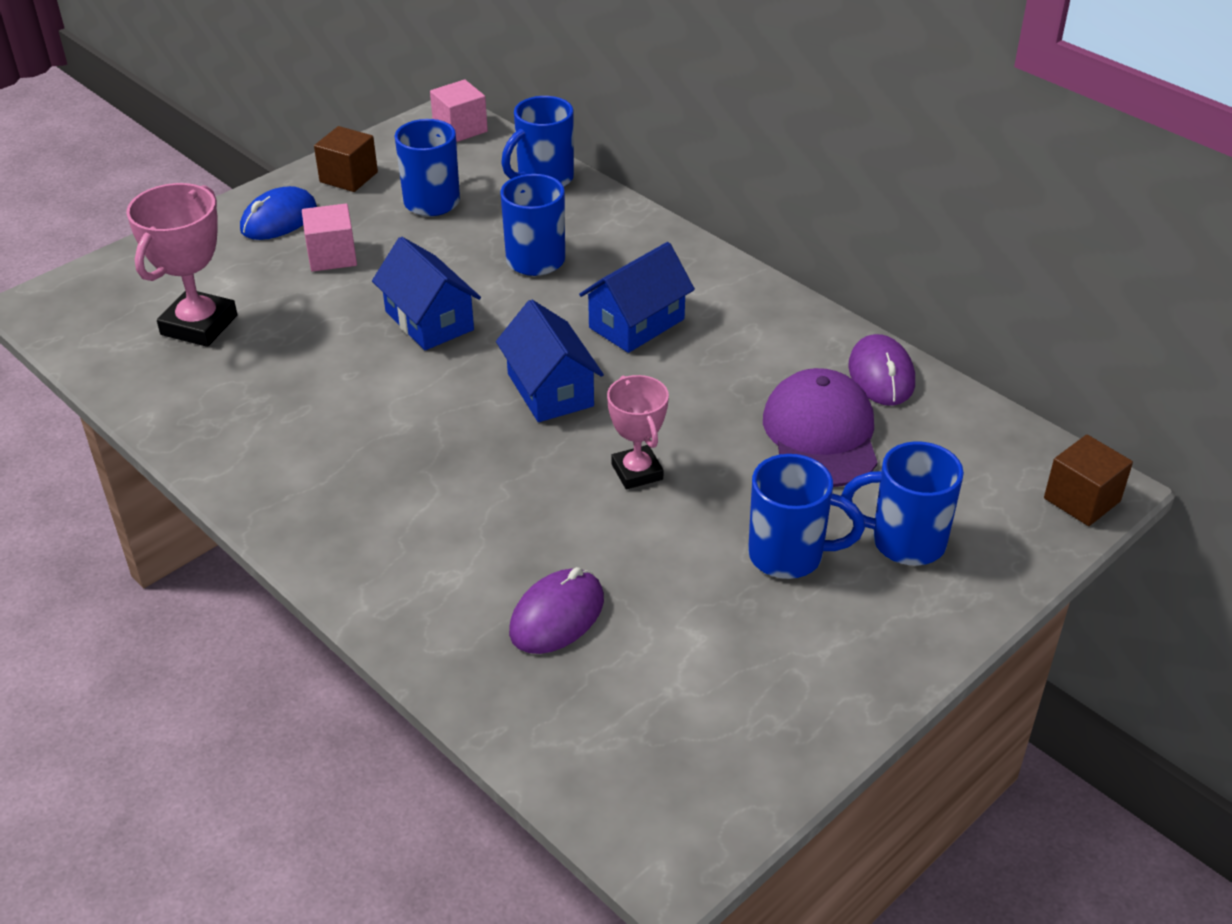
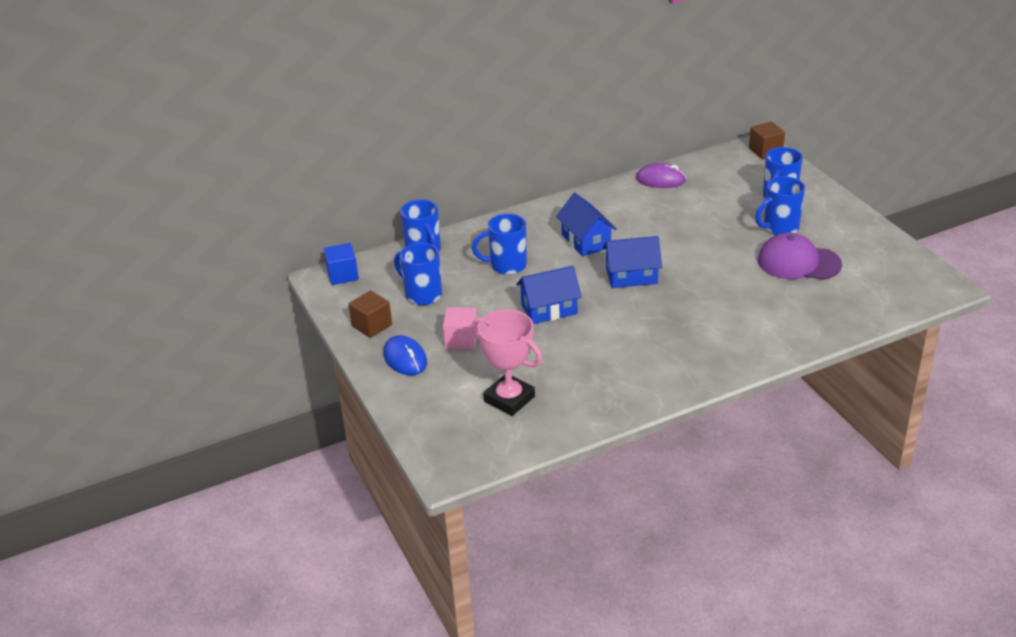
camera: 70 degrees left, 5 degrees down
(460, 129) = (342, 275): pink cube -> blue cube
(557, 616) = (803, 297): purple mouse -> none
(637, 472) = (707, 259): pink trophy -> none
(789, 555) = (779, 228): blue mug -> blue mug turned 150 degrees counterclockwise
(821, 434) = (698, 204): purple cap -> purple cap (798, 262)

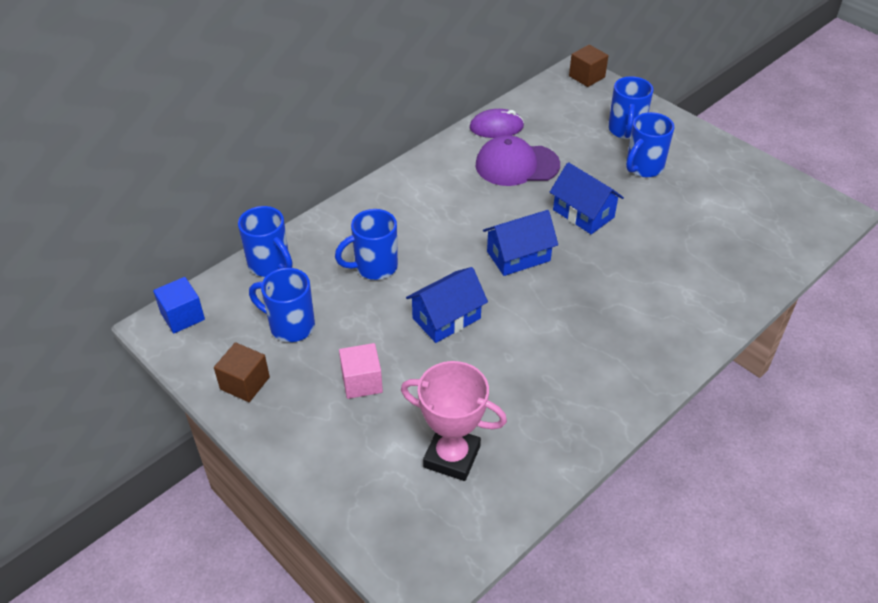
camera: 20 degrees left, 10 degrees up
(405, 358) = (304, 424): blue mouse -> none
(586, 241) = (449, 218): blue house -> blue house (583, 213)
(798, 262) = (682, 207): purple cap -> purple cap (517, 165)

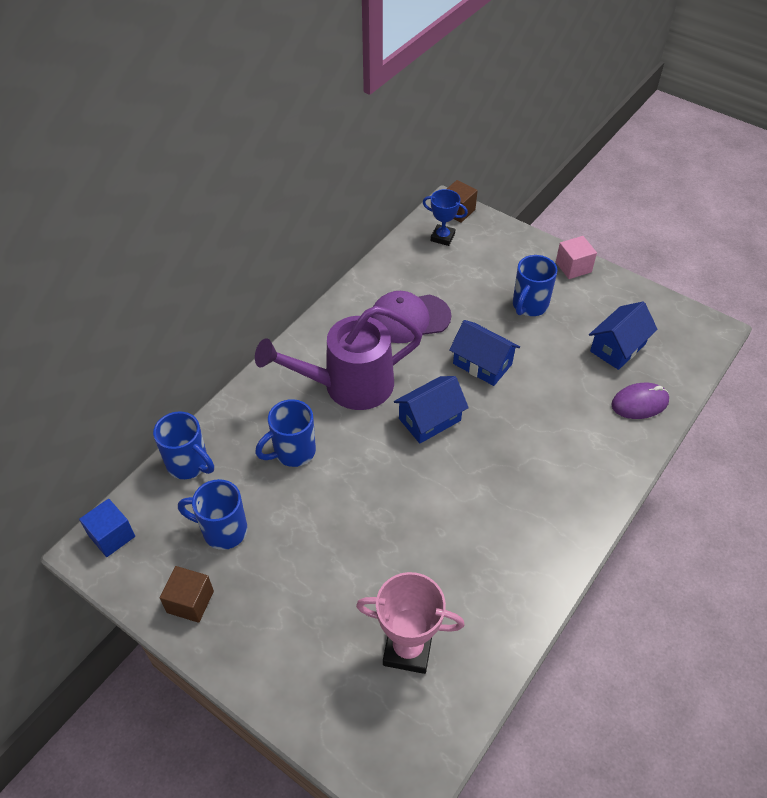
camera: 10 degrees left, 5 degrees up
(362, 382) = (305, 581): pink cube -> pink cube (573, 267)
(441, 216) = (347, 385): none -> purple watering can
(446, 318) = (374, 498): blue house -> blue house (617, 347)
(496, 127) = (382, 278): purple mouse -> purple mouse (639, 403)
(566, 98) = (442, 237): none -> blue trophy
(625, 130) = (505, 267): blue mug -> none

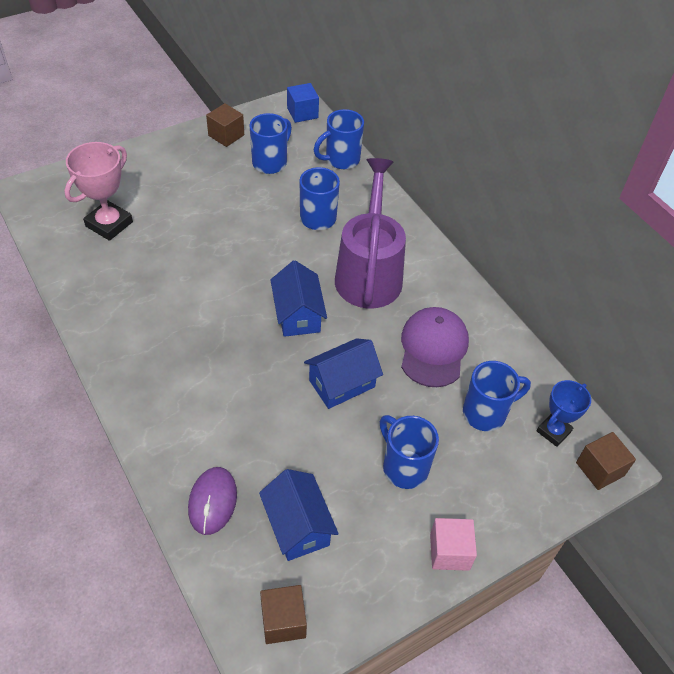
camera: 110 degrees right, 0 degrees up
(451, 274) = (486, 413): none -> blue mug
(683, 331) = (283, 621): none -> brown cube

